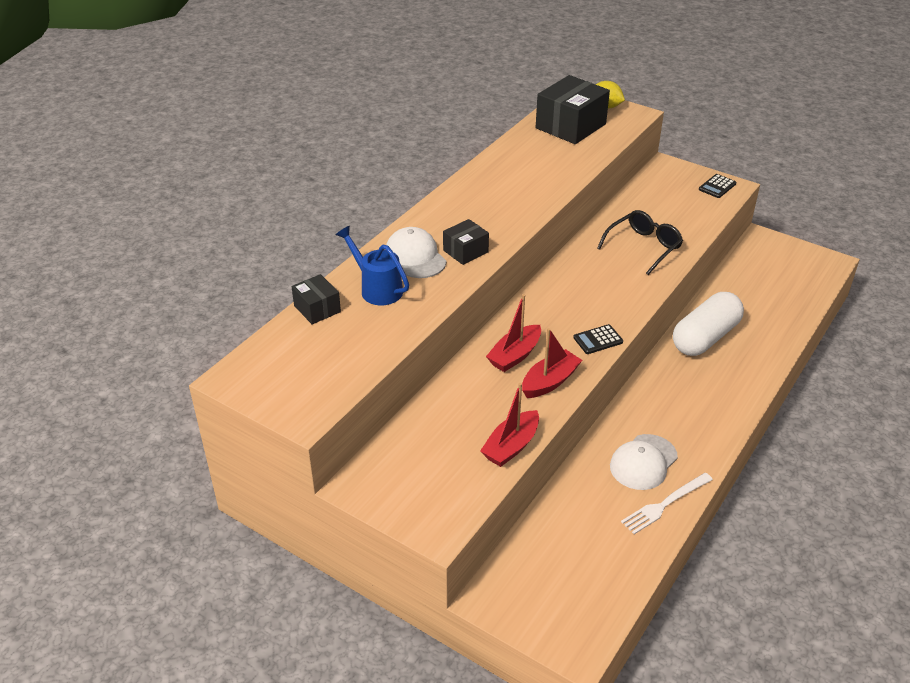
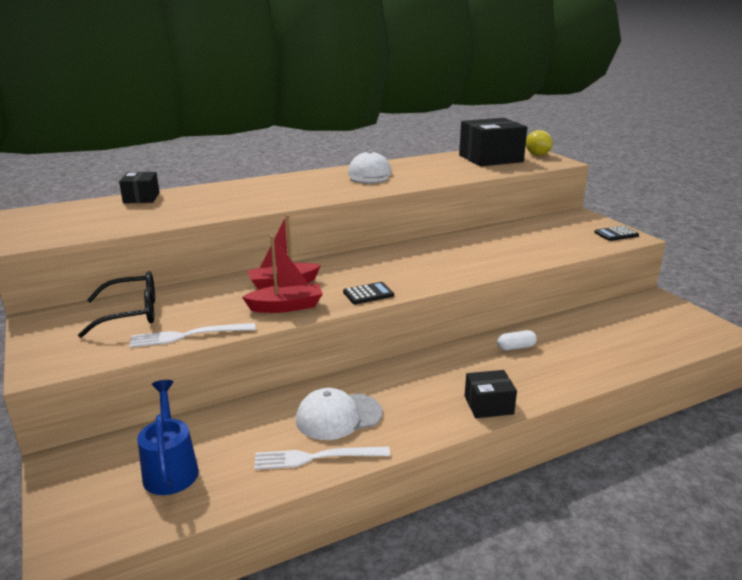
camera: 30 degrees right, 15 degrees down
(377, 288) = (199, 198): blue watering can -> blue watering can (171, 468)
(415, 257) = (255, 190): white cap -> white cap (369, 175)
(465, 251) = (297, 195): black box -> black box (488, 405)
(511, 446) = (188, 335): red boat -> white fork
(598, 340) = (368, 294): black calculator -> black calculator turned 150 degrees clockwise
(644, 247) = (493, 252): black glasses -> black glasses (132, 313)
(705, 337) = (516, 347): white capsule -> white capsule, size x0.41

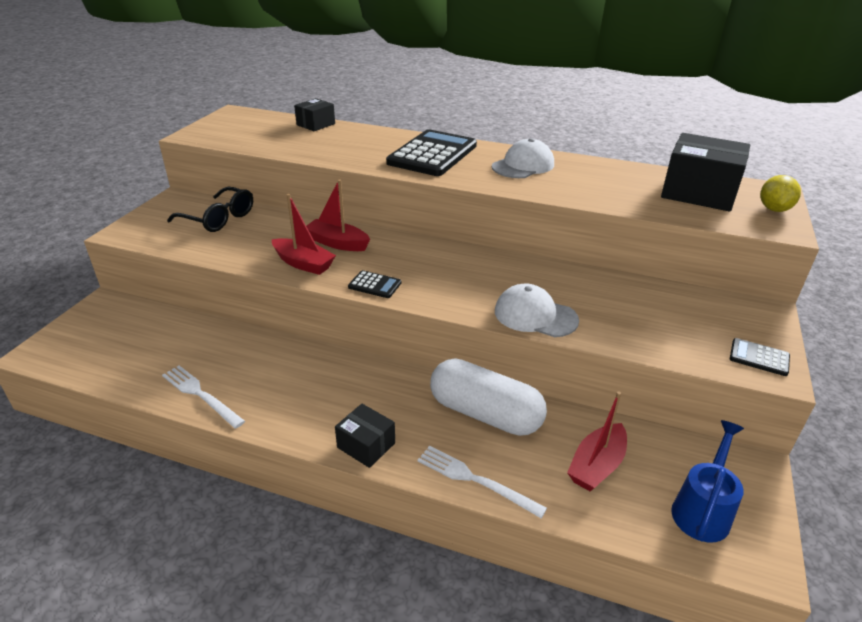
camera: 45 degrees right, 10 degrees up
(171, 468) = (133, 343): blue watering can -> blue watering can (702, 509)
(188, 335) = (214, 253): white fork -> white fork (475, 480)
(293, 187) = (432, 154): none -> black calculator
(338, 416) = (261, 376): white cap -> white cap (535, 315)
(516, 347) = (485, 414): white capsule -> white capsule, size x2.47
(606, 336) = (596, 465): none -> red boat

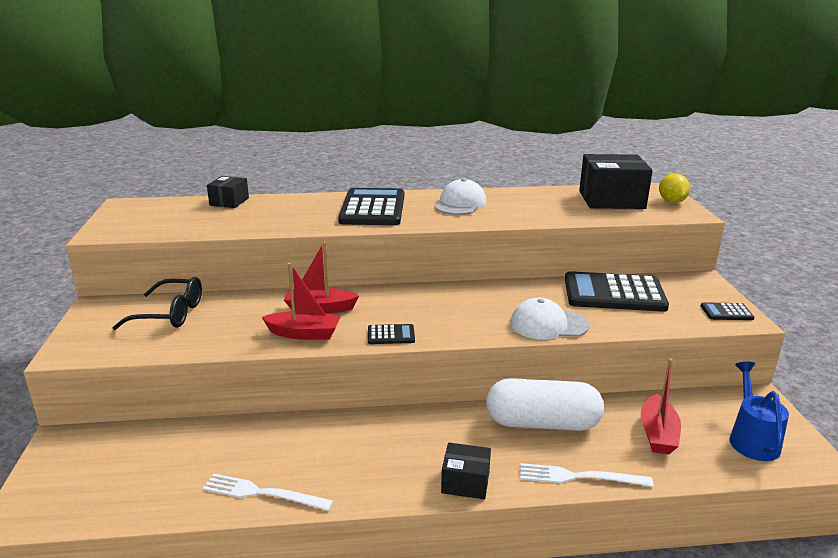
camera: 25 degrees left, 10 degrees down
(640, 300) = (614, 293): none -> black calculator

